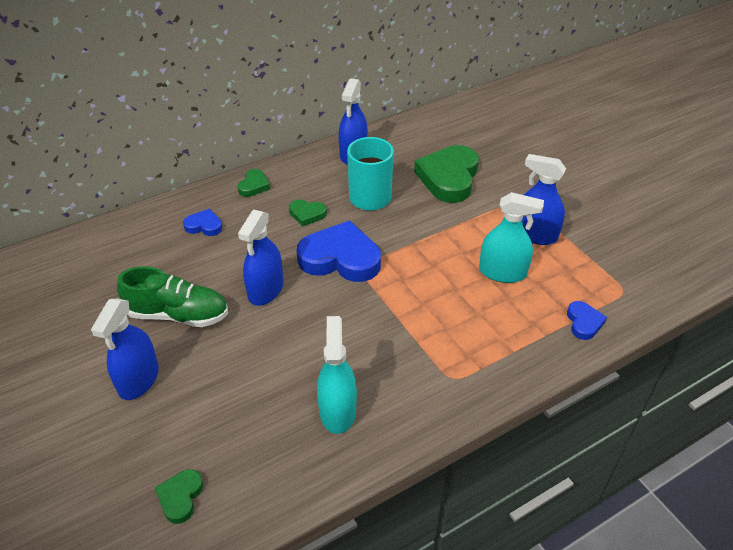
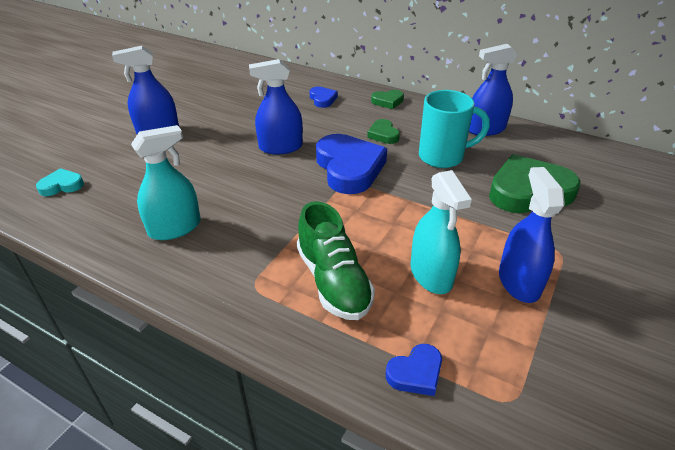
camera: 60 degrees right, 5 degrees down
(178, 314) = (227, 123): green shoe -> green shoe (333, 281)
(180, 497) = (62, 185): green heart -> turquoise heart

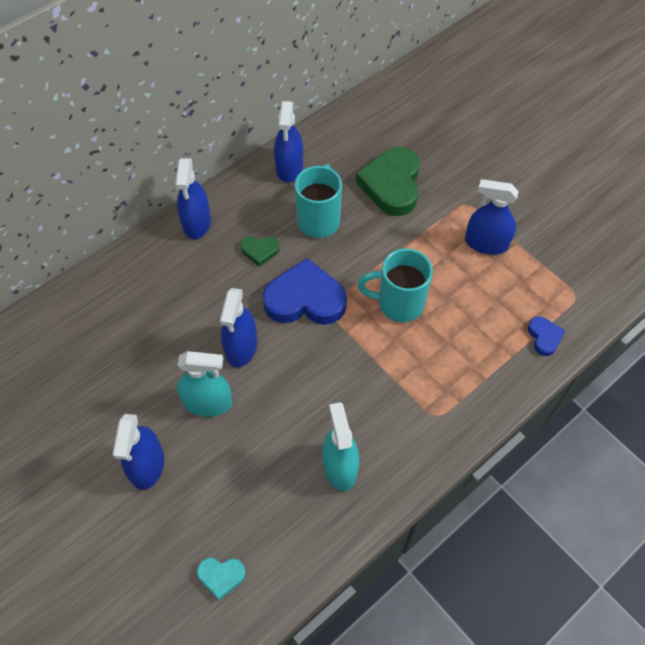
camera: 70 degrees left, 20 degrees up
(62, 185) = (221, 576): turquoise heart -> turquoise heart turned 90 degrees counterclockwise
(322, 99) = (159, 280): blue heart -> none
(333, 281) = (449, 358): green shoe -> none
(382, 227) = (398, 303): none -> turquoise mug
(388, 101) = (197, 223): green heart -> blue spray bottle
(431, 274) = (462, 292): turquoise spray bottle -> turquoise spray bottle (208, 402)

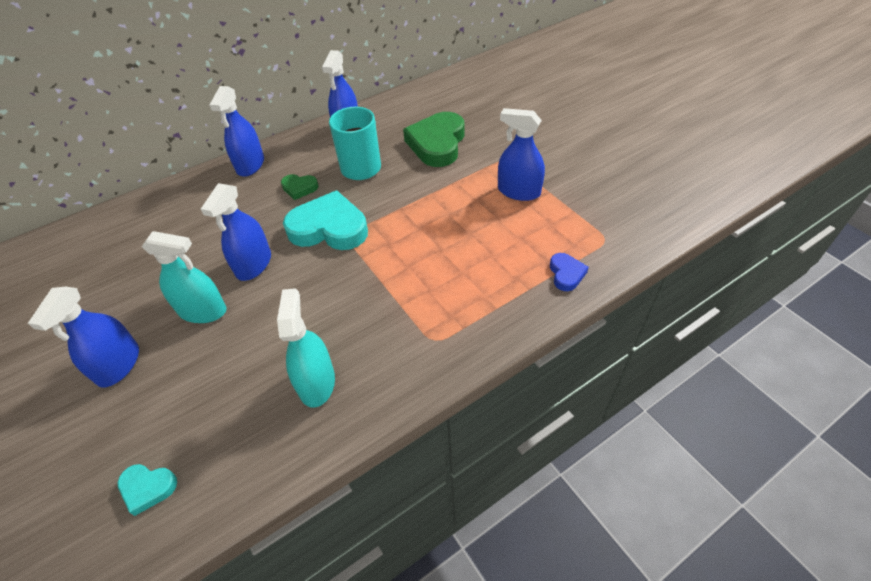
camera: 10 degrees right, 10 degrees down
(305, 299) = (329, 228): blue heart -> turquoise heart
(398, 303) = (420, 236): turquoise mug -> none

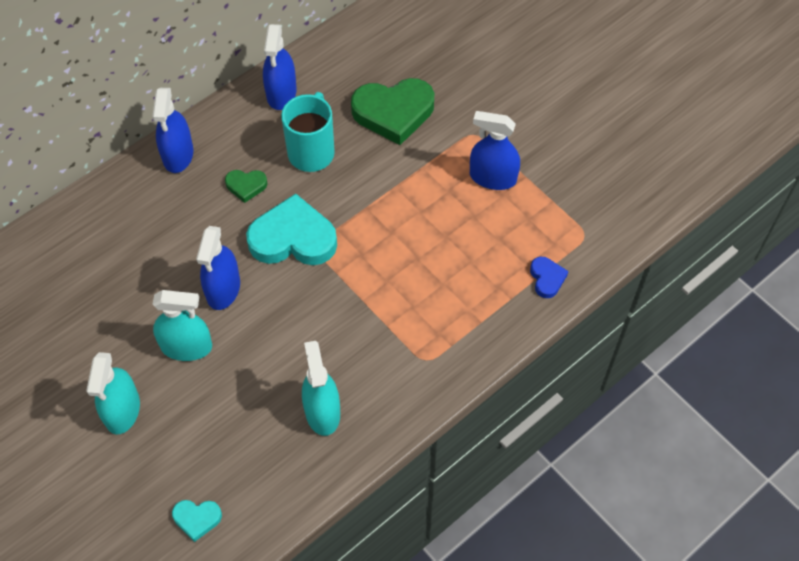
camera: 10 degrees left, 10 degrees up
(119, 365) = (122, 410): blue spray bottle -> turquoise spray bottle
(437, 144) = (393, 112): green heart -> green heart turned 105 degrees counterclockwise

